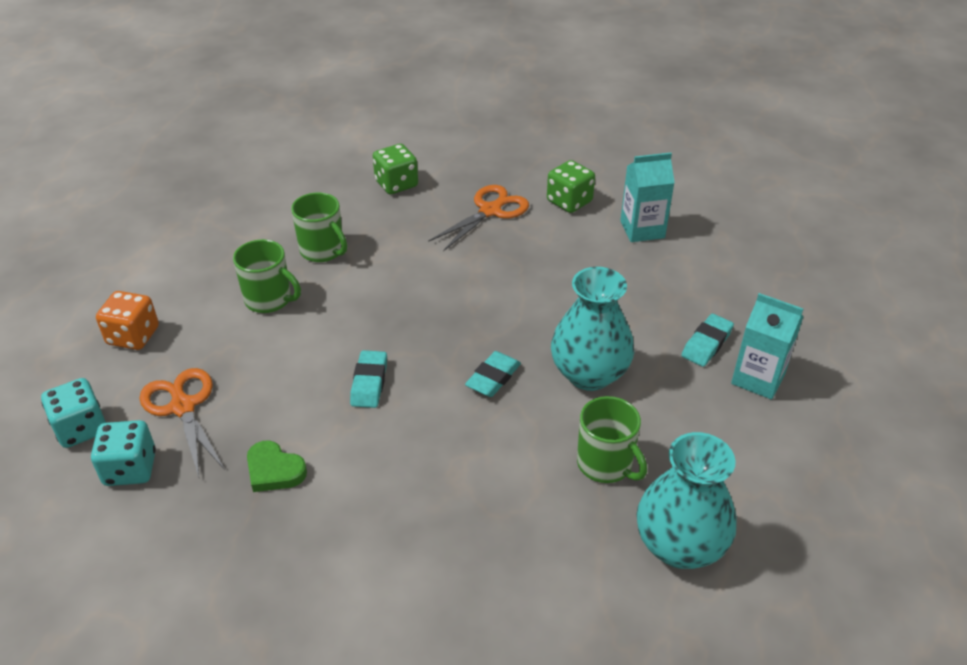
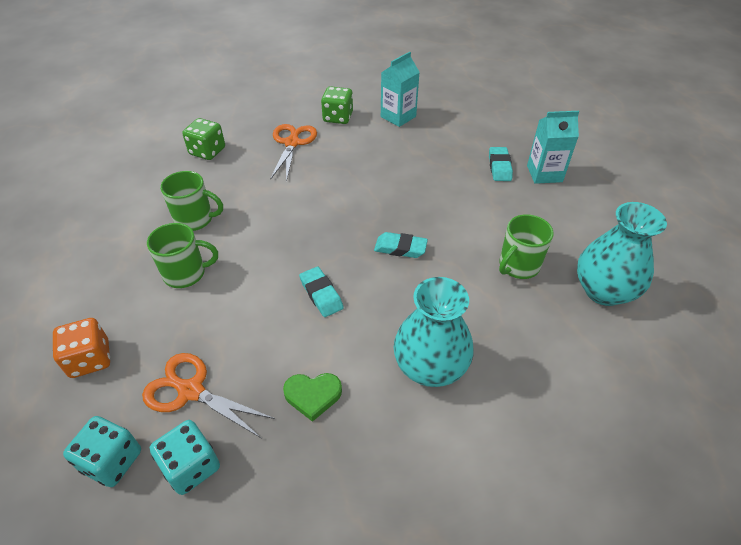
camera: 35 degrees left, 5 degrees up
(493, 378) = (400, 248): turquoise eraser -> turquoise eraser turned 75 degrees counterclockwise
(589, 374) = (454, 216): turquoise vase -> turquoise vase (430, 367)
(605, 464) = (518, 266): green mug -> green mug turned 120 degrees clockwise

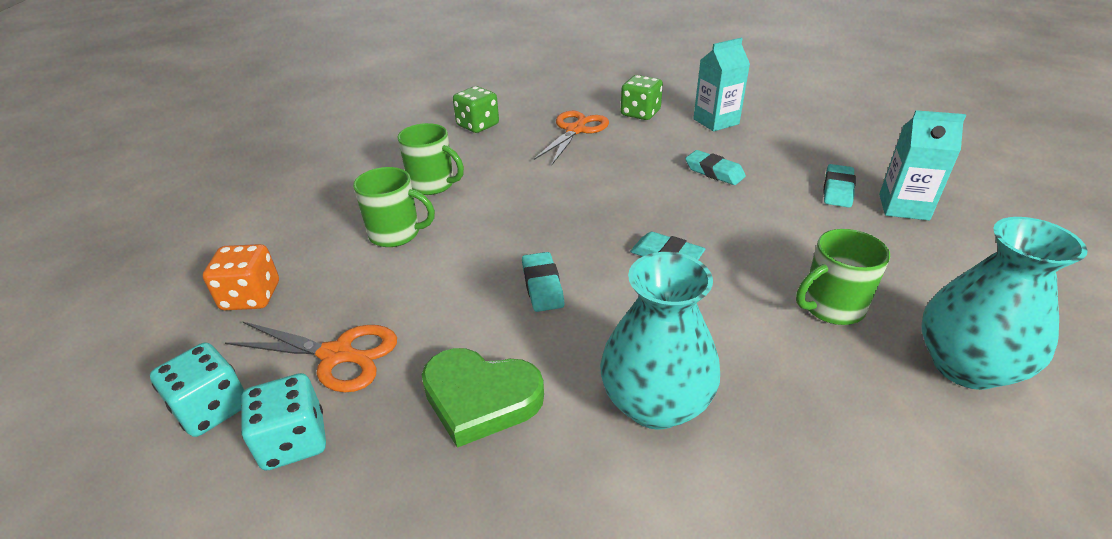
camera: 20 degrees right, 10 degrees down
(190, 391) = (337, 355): orange scissors -> orange scissors turned 150 degrees clockwise
(313, 395) = (480, 398): green heart -> green heart, size x1.54
(411, 166) = (714, 172): none -> turquoise eraser

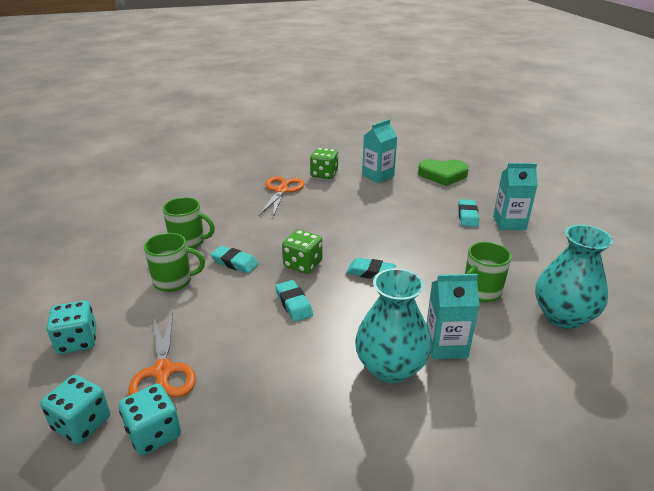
camera: 15 degrees left, 5 degrees down
(251, 296) = (77, 341): orange dice -> turquoise dice
(337, 355) = (163, 372): orange scissors -> orange scissors turned 75 degrees clockwise
(478, 125) = (207, 193): green dice -> green dice (303, 264)
(480, 398) = (276, 383): green heart -> green heart (443, 175)
(714, 172) = (386, 212): turquoise eraser -> turquoise eraser (234, 263)
(753, 383) = (446, 345): none -> turquoise carton

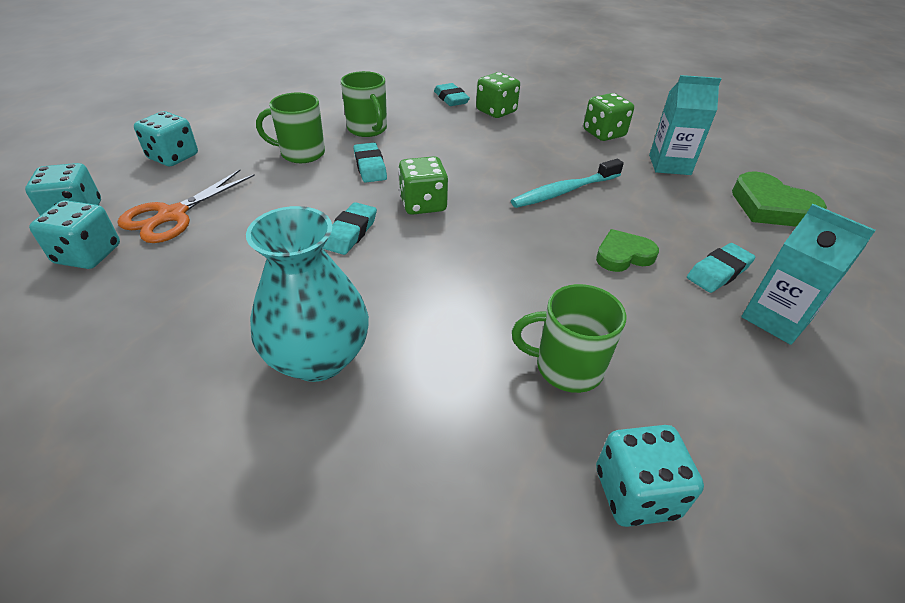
camera: 45 degrees right, 10 degrees up
(174, 281) = (301, 153): green mug -> green mug turned 135 degrees clockwise
(247, 189) = (496, 111): none -> green dice
(281, 190) = (528, 128): orange scissors -> none
(356, 215) = (565, 191): none -> turquoise toothbrush
(370, 272) = (474, 254): turquoise eraser -> turquoise eraser (451, 99)
(427, 231) = (623, 255): none -> green heart
(446, 345) = (411, 387): turquoise carton -> none
(563, 316) = (635, 493): turquoise vase -> turquoise dice

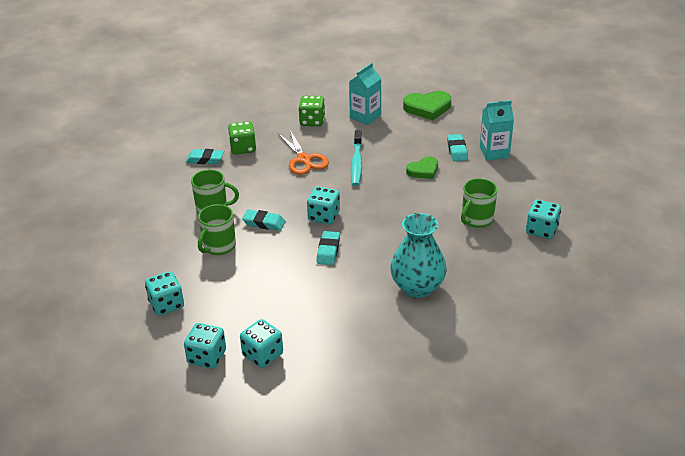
camera: 55 degrees left, 5 degrees down
(172, 215) = (247, 316): orange scissors -> orange scissors (304, 160)
(350, 233) = (328, 251): turquoise eraser -> turquoise eraser turned 45 degrees clockwise
(423, 204) = (324, 216): green dice -> turquoise dice
(623, 255) = (423, 170): green heart -> green heart turned 135 degrees counterclockwise

